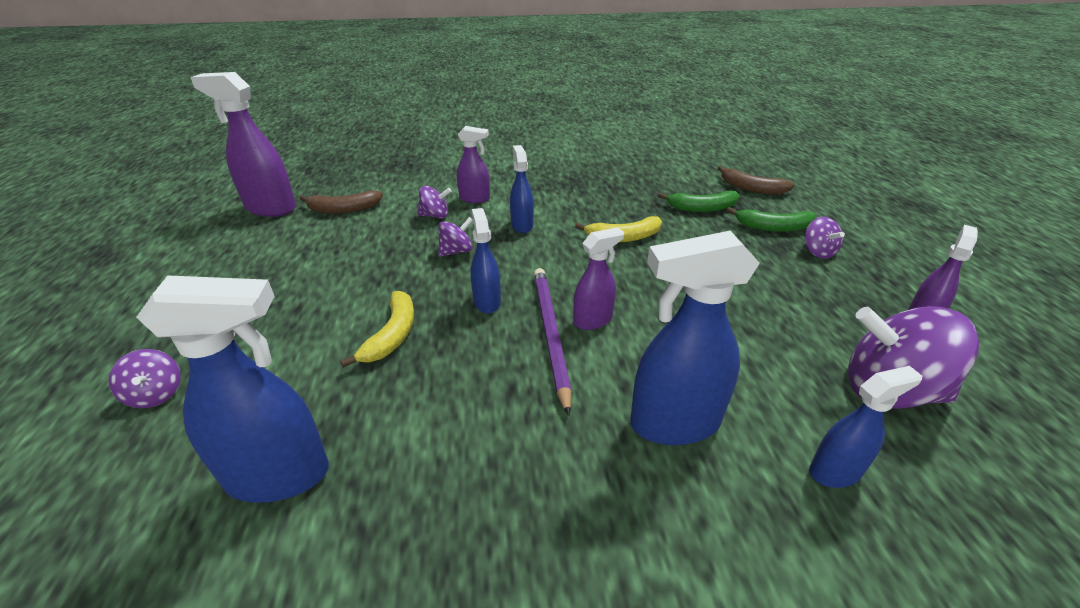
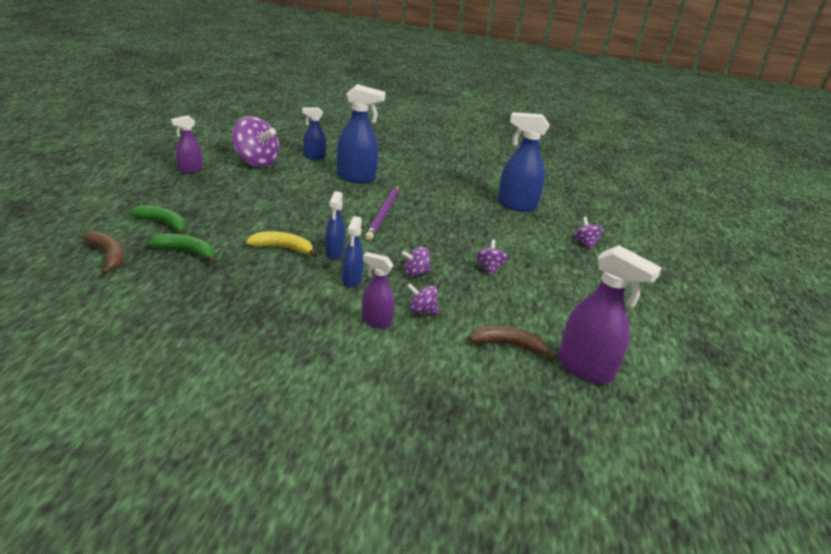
camera: 165 degrees left, 5 degrees down
(392, 335) = (469, 236): yellow banana -> none
(487, 302) = (409, 236): blue spray bottle -> blue spray bottle (334, 252)
(593, 320) = (355, 213): purple spray bottle -> none
(817, 252) = (169, 204): purple spinning top -> purple spinning top (489, 268)

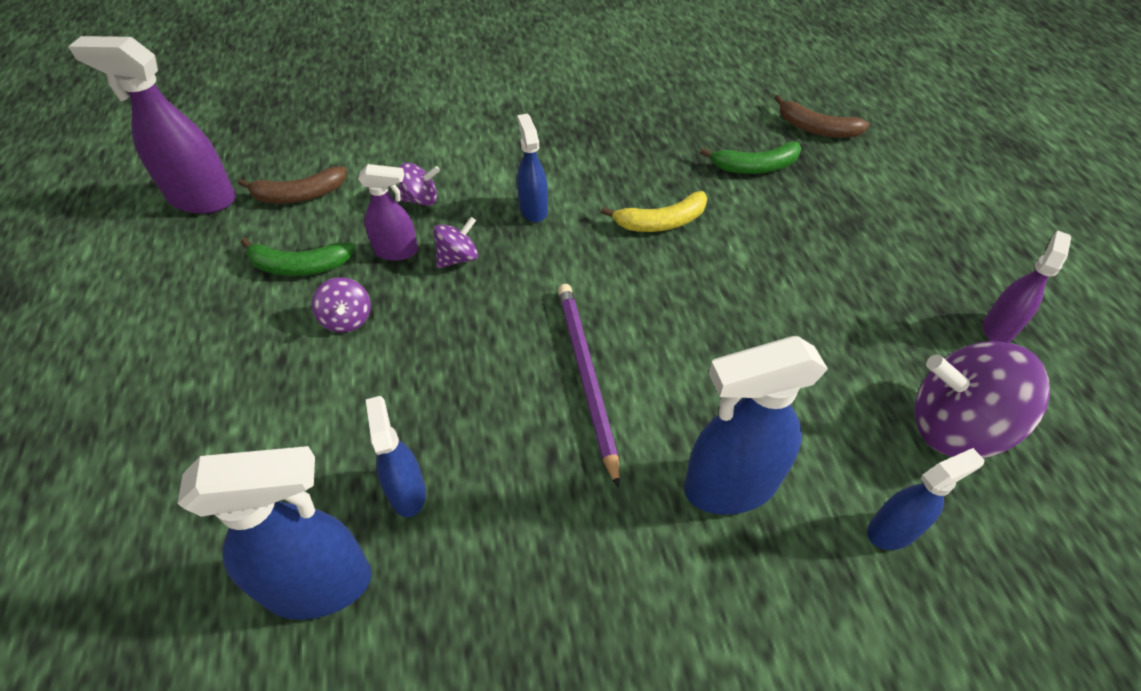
camera: 160 degrees right, 20 degrees up
(163, 224) = (842, 194): green banana -> green banana (299, 266)
(334, 252) = (591, 245): blue spray bottle -> blue spray bottle (407, 491)
(376, 321) = (467, 166): purple spray bottle -> purple spray bottle (396, 251)
(585, 243) = (150, 494): purple spinning top -> none

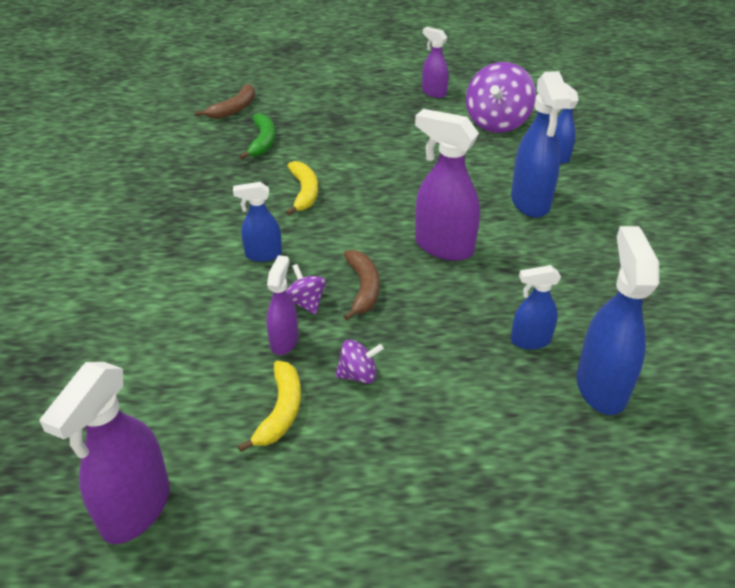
camera: 80 degrees left, 10 degrees down
(299, 195) = (171, 416): brown banana -> brown banana (363, 288)
(299, 266) = (280, 411): green banana -> yellow banana
(420, 199) = (219, 323): purple spinning top -> none
(586, 376) = (443, 246): purple pencil -> purple spray bottle

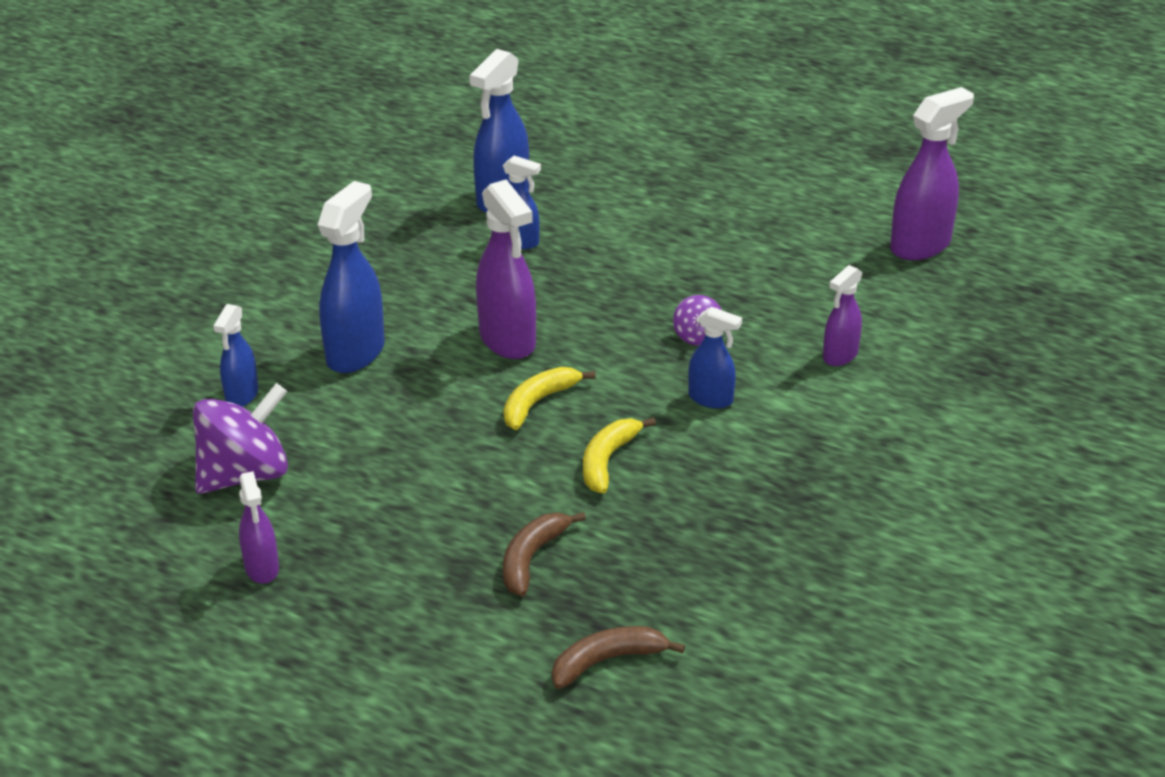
camera: 150 degrees left, 5 degrees down
(262, 141) = (605, 569): green banana -> none
(280, 411) = (777, 265): yellow banana -> yellow banana (538, 403)
(284, 341) = (741, 312): purple spray bottle -> purple spray bottle (840, 356)
(358, 375) = (692, 267): purple spinning top -> none
(363, 288) = (630, 330): brown banana -> brown banana (531, 558)

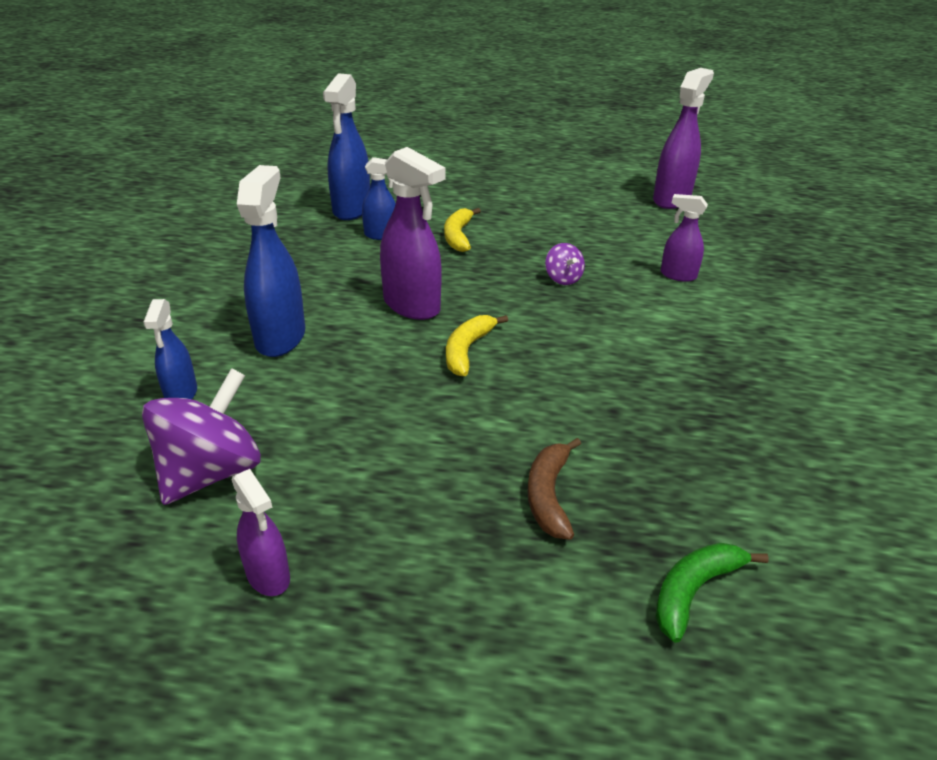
camera: 20 degrees left, 0 degrees up
(607, 461) = (558, 387): yellow banana -> yellow banana (458, 236)
(607, 661) = (694, 591): brown banana -> green banana
(711, 399) = (607, 322): blue spray bottle -> none
(840, 356) = (677, 275): purple spray bottle -> purple spray bottle turned 90 degrees clockwise

